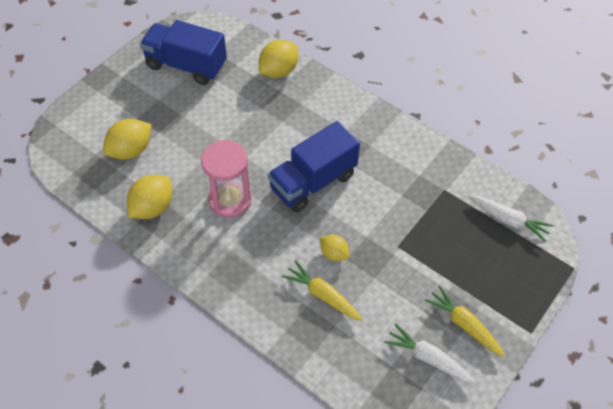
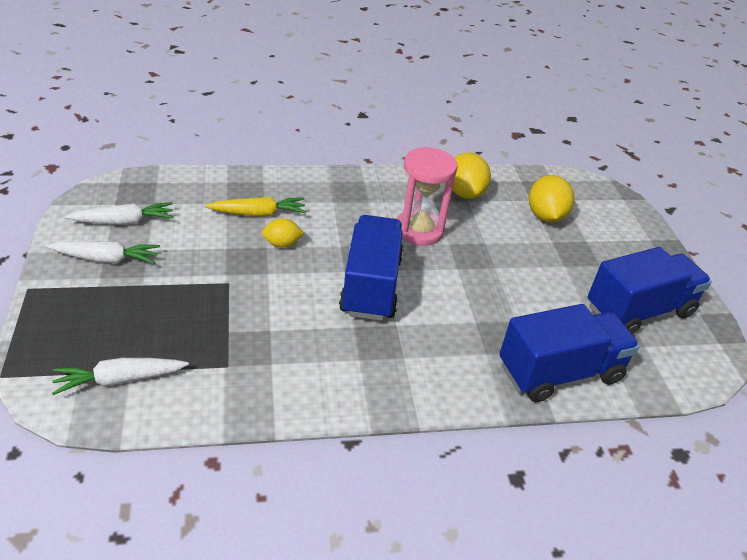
camera: 130 degrees right, 15 degrees down
(278, 71) = (559, 372): yellow lemon -> blue truck
(464, 325) = (106, 259): yellow carrot -> white carrot

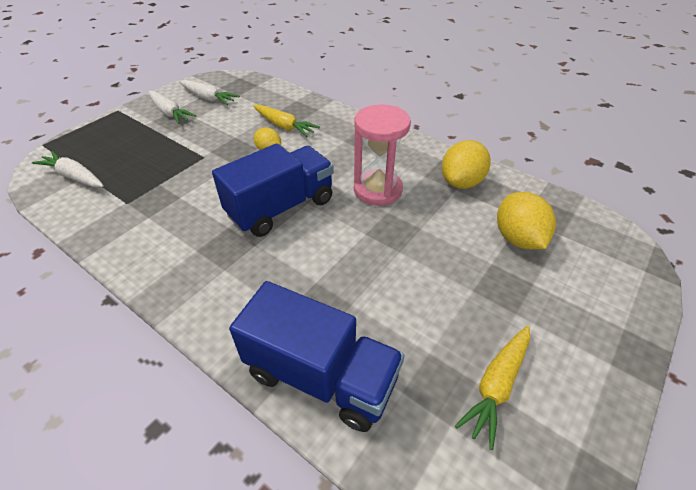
camera: 50 degrees right, 5 degrees up
(545, 216) = (517, 238): yellow lemon -> yellow lemon turned 60 degrees counterclockwise
(639, 311) = (496, 386): blue truck -> yellow carrot

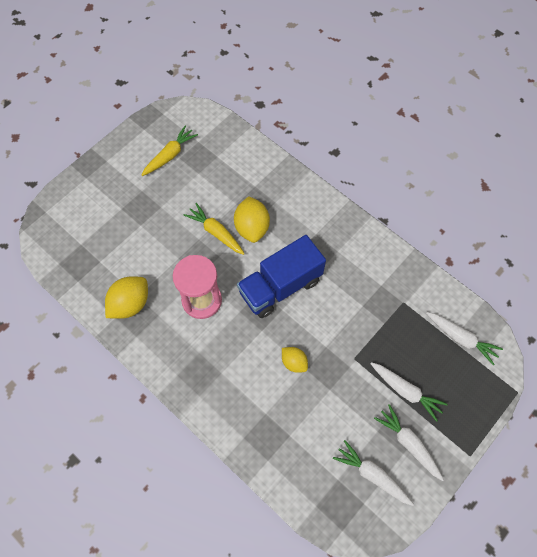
camera: 175 degrees left, 20 degrees up
(158, 139) = (406, 391): none -> white carrot
(284, 126) = (280, 404): yellow carrot -> yellow carrot (216, 232)
(321, 376) = (256, 166): blue truck -> none
(517, 238) = (113, 243): yellow lemon -> yellow lemon (252, 227)

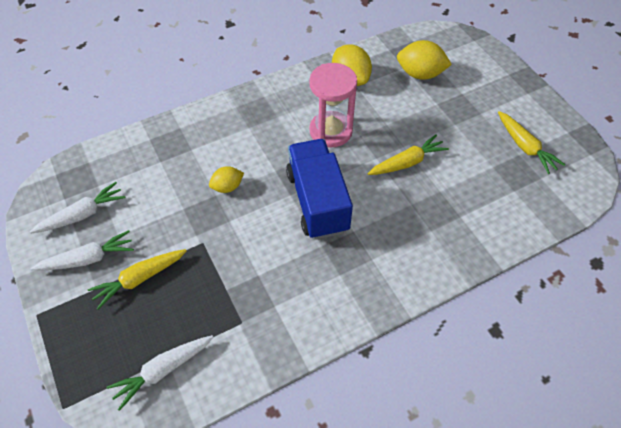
camera: 110 degrees right, 10 degrees down
(252, 227) = (402, 197): yellow lemon -> yellow lemon (420, 74)
(406, 391) = (139, 279): white carrot -> yellow carrot

